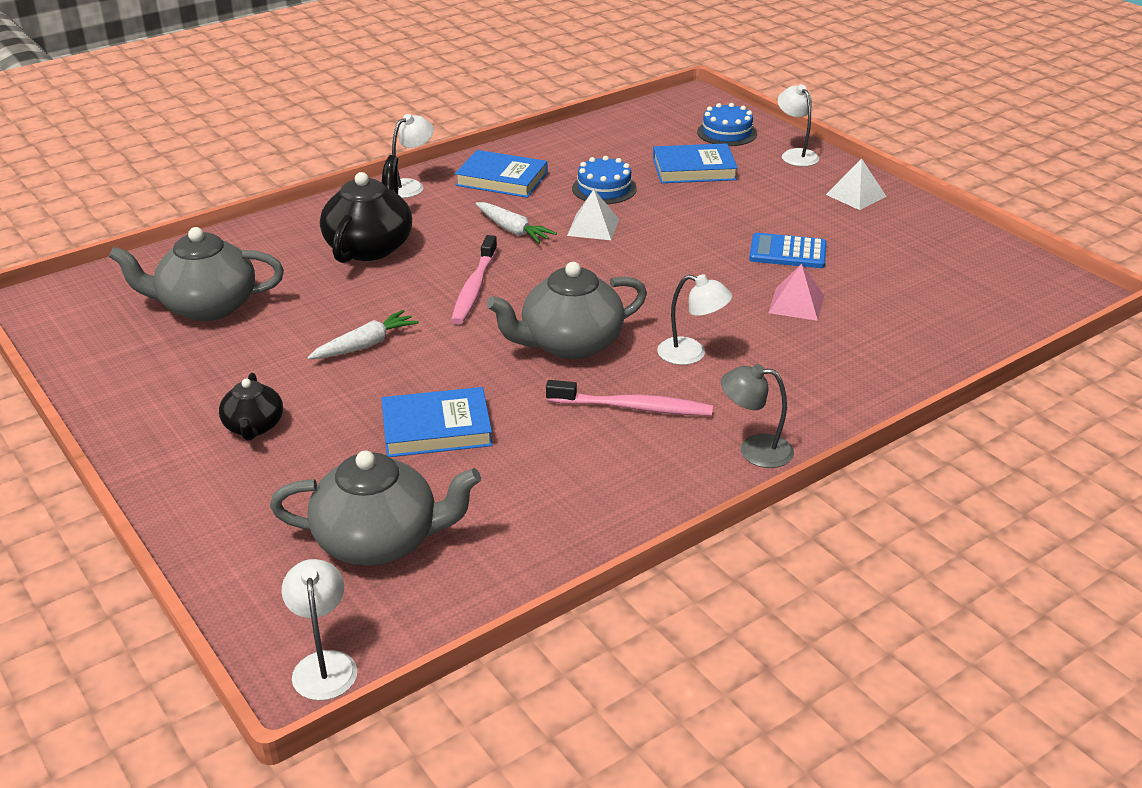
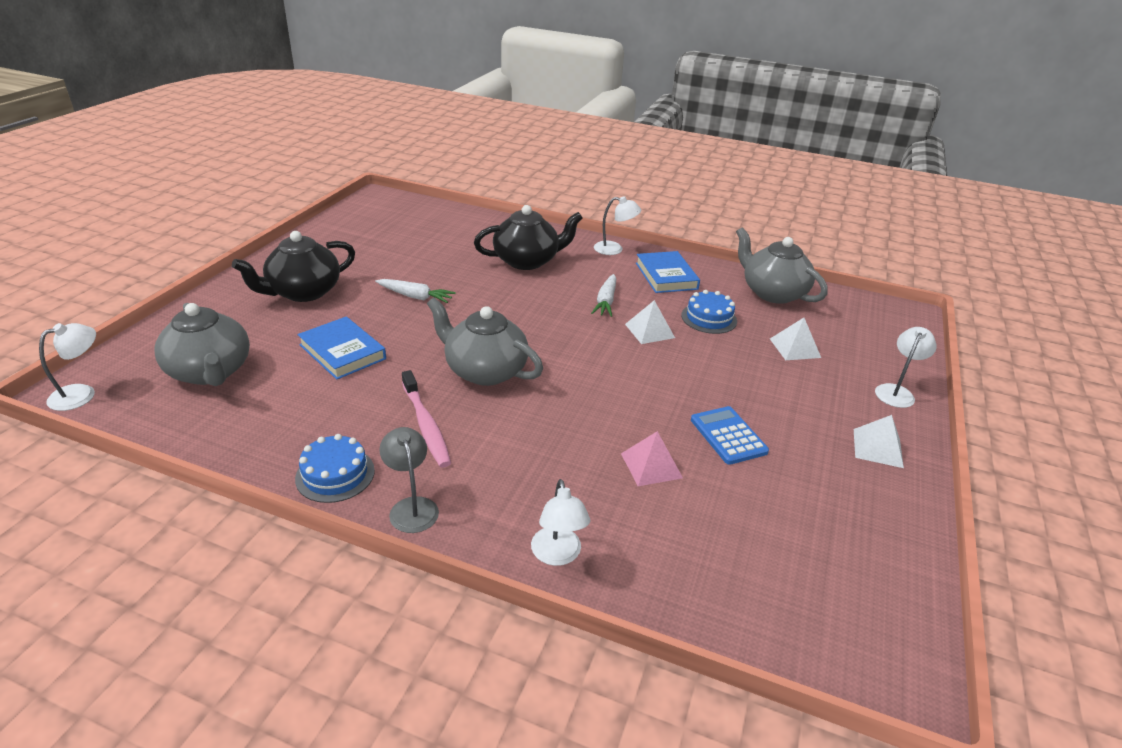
camera: 55 degrees right, 0 degrees up
(206, 307) = (412, 238): grey teapot -> grey teapot (772, 293)
(254, 427) = (303, 292): black teapot -> black teapot, size x1.78
(474, 288) = (517, 311): pink toothbrush -> none
(691, 354) = (521, 431): white lamp -> white lamp (558, 555)
(694, 169) = (795, 348): blue book -> white pyramid
(727, 133) = (876, 345): blue cake -> blue cake (335, 474)

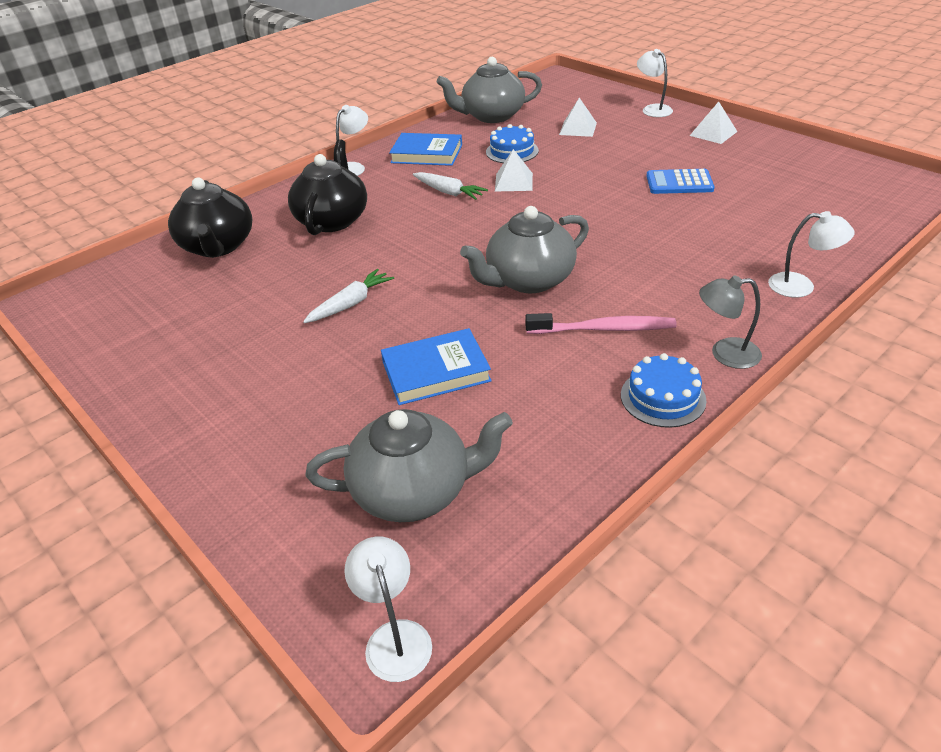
camera: 60 degrees left, 5 degrees up
(303, 292) = (268, 392): black teapot -> black teapot (218, 246)
(651, 465) = (704, 223): pink pyramid -> none

